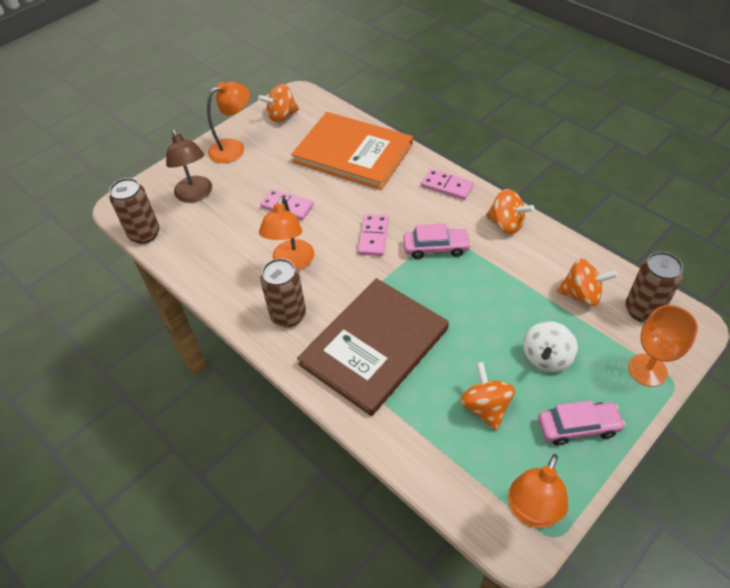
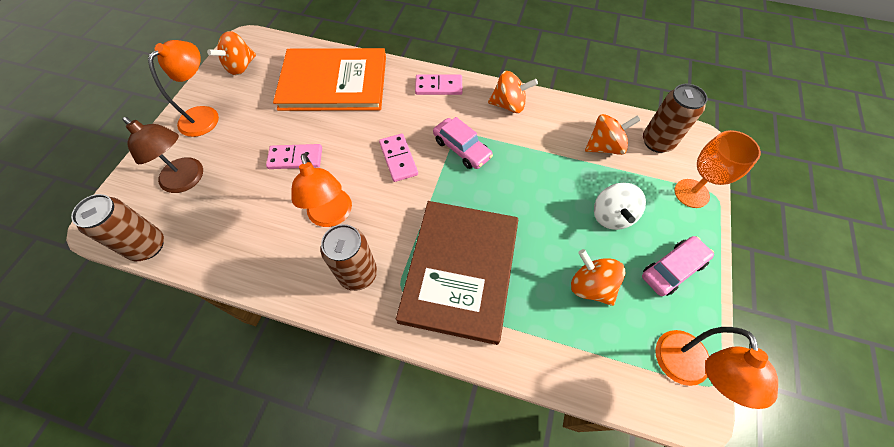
camera: 30 degrees left, 10 degrees up
(436, 248) = (462, 149): pink car -> pink car turned 75 degrees clockwise

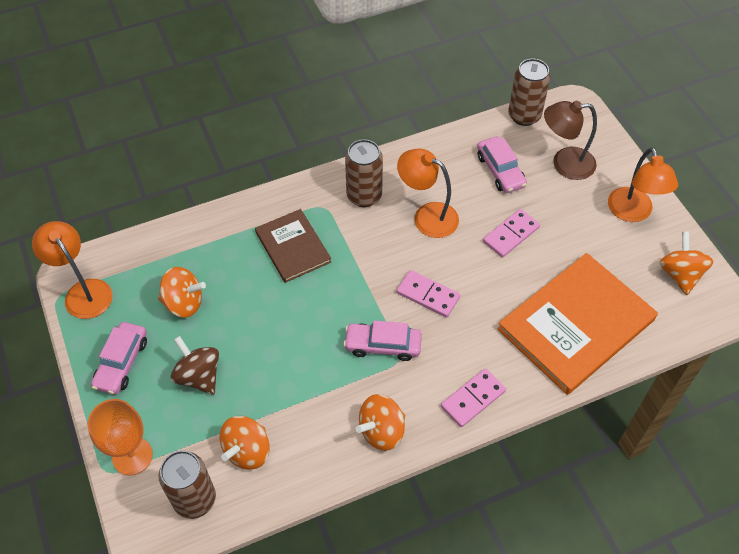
camera: 140 degrees right, 5 degrees down
(235, 211) = (500, 171): none -> pink car
(460, 270) = (293, 247): brown book -> brown book, size x0.57
(611, 216) = (199, 376): white spinning top -> brown spinning top

